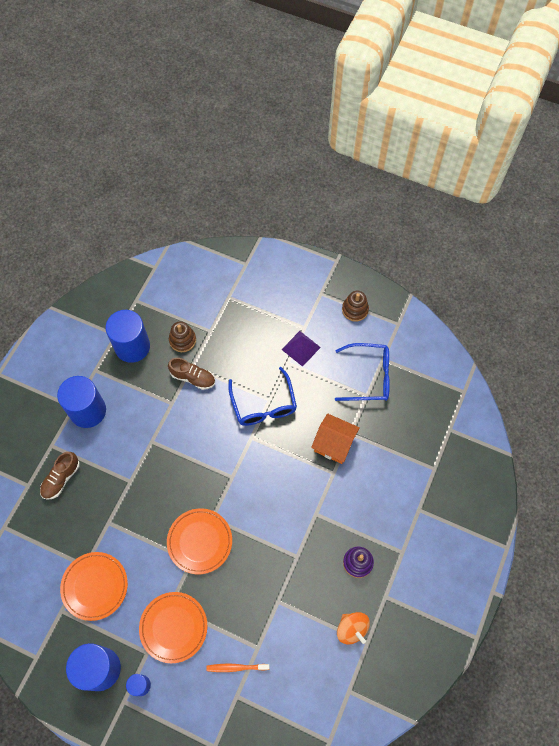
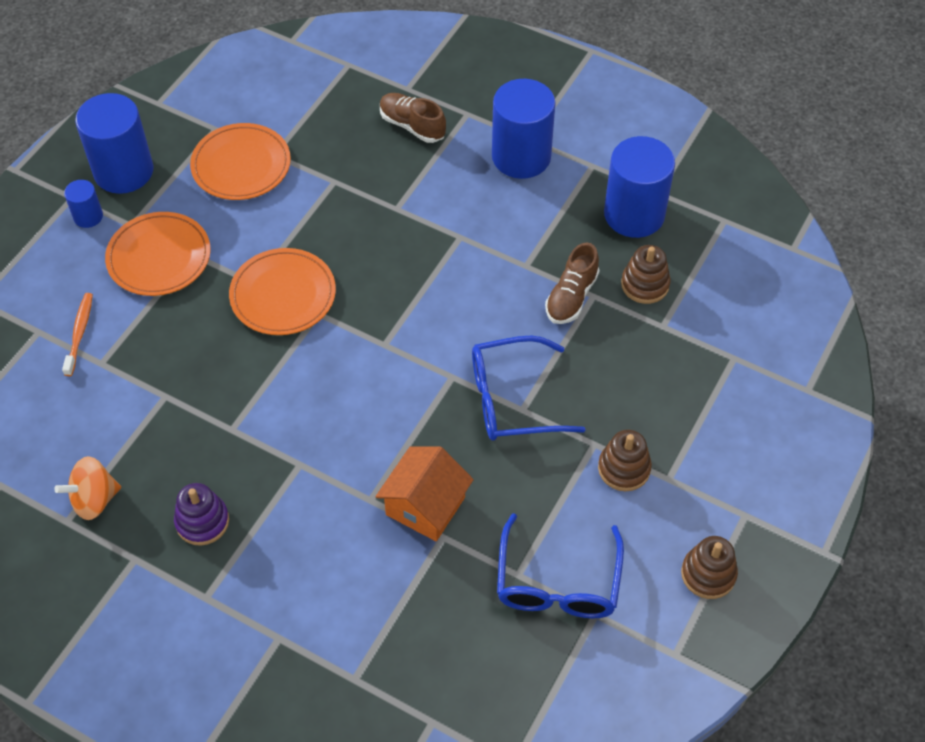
camera: 95 degrees right, 10 degrees down
(301, 348) = (624, 468): purple pyramid -> brown stacking toy

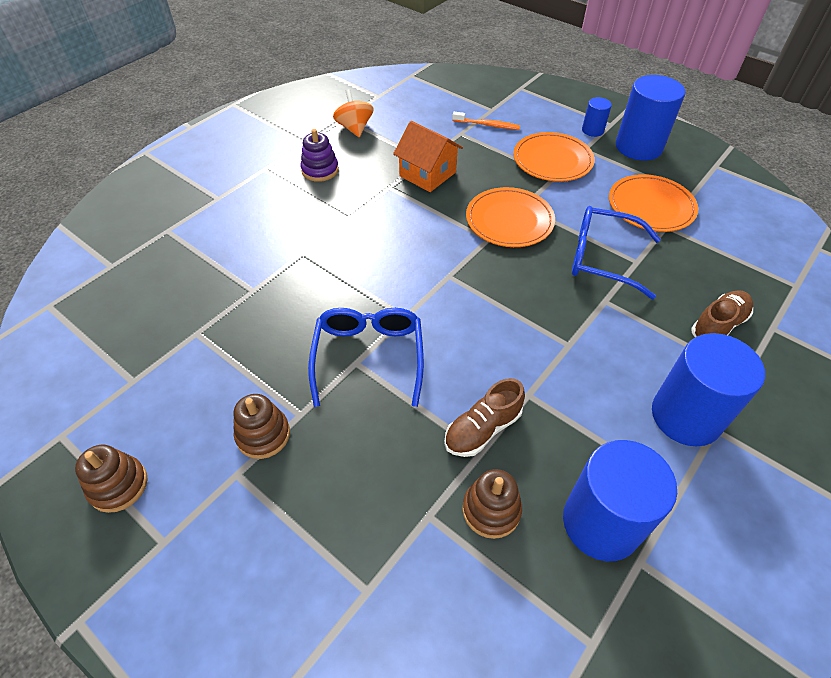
camera: 100 degrees right, 5 degrees down
(425, 506) = (284, 283): orange house -> orange house (427, 174)
(557, 583) = (174, 359): blue glasses -> blue glasses (602, 258)
(571, 296) = (482, 429): brown shoe -> brown shoe turned 75 degrees counterclockwise

